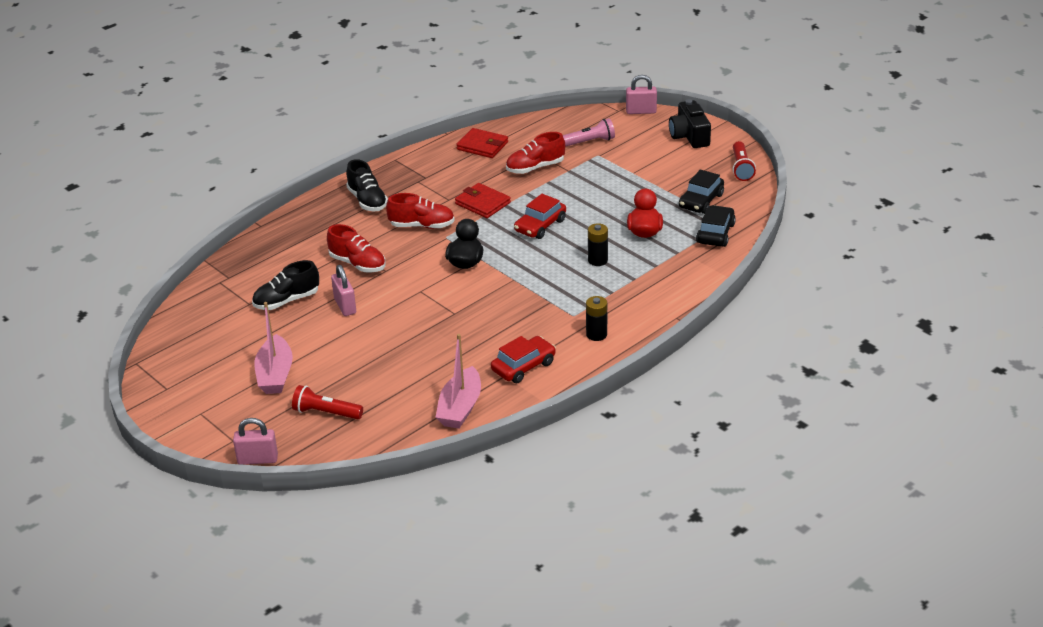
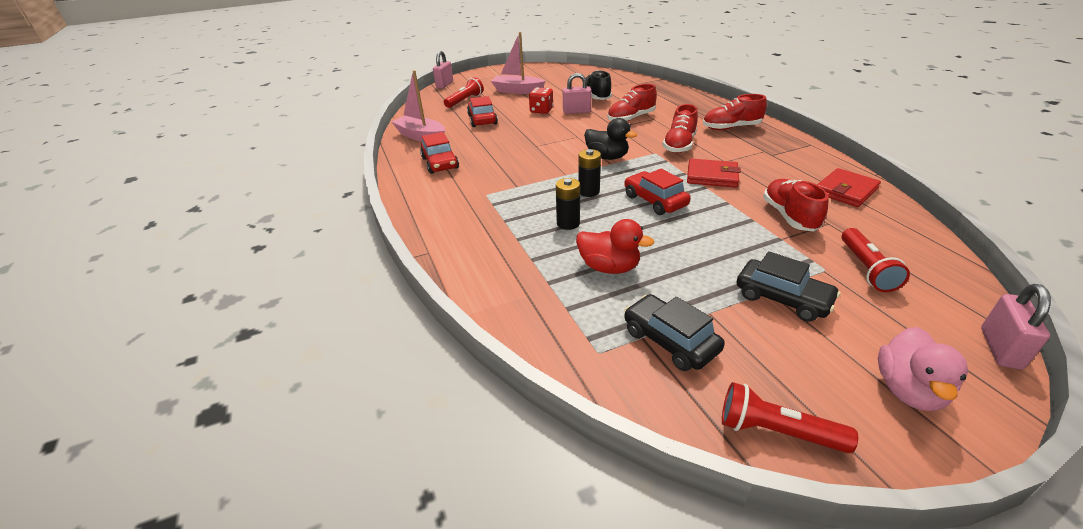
camera: 110 degrees right, 0 degrees up
(348, 334) = (541, 110): none -> red dice
(367, 201) = (731, 128): black shoe -> red shoe
(392, 374) = (482, 119): none -> red car
(482, 203) = (712, 176): red wallet -> red wallet turned 45 degrees clockwise
(588, 142) = (866, 268): pink flashlight -> red flashlight
(596, 334) = (447, 201): black battery -> black battery (589, 192)
(689, 136) = (908, 390): black camera -> pink duck
(715, 233) = (574, 331): black car -> black car (782, 298)

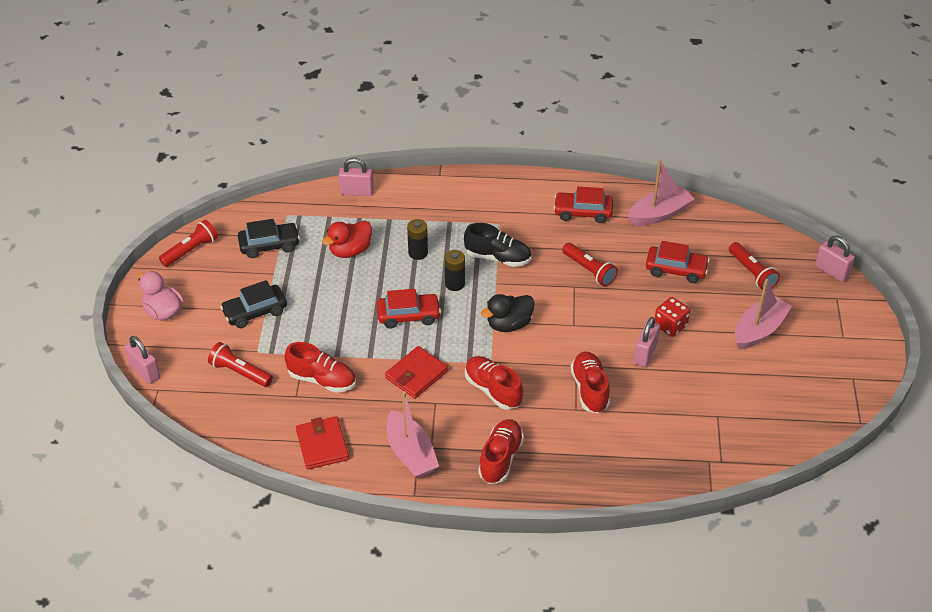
camera: 115 degrees right, 10 degrees up
(501, 304) = (356, 192): none -> pink padlock
(512, 144) = (589, 270): none -> red flashlight
(597, 96) = (685, 394): black shoe -> black shoe (498, 257)
(783, 155) = (411, 453): none -> pink boat

